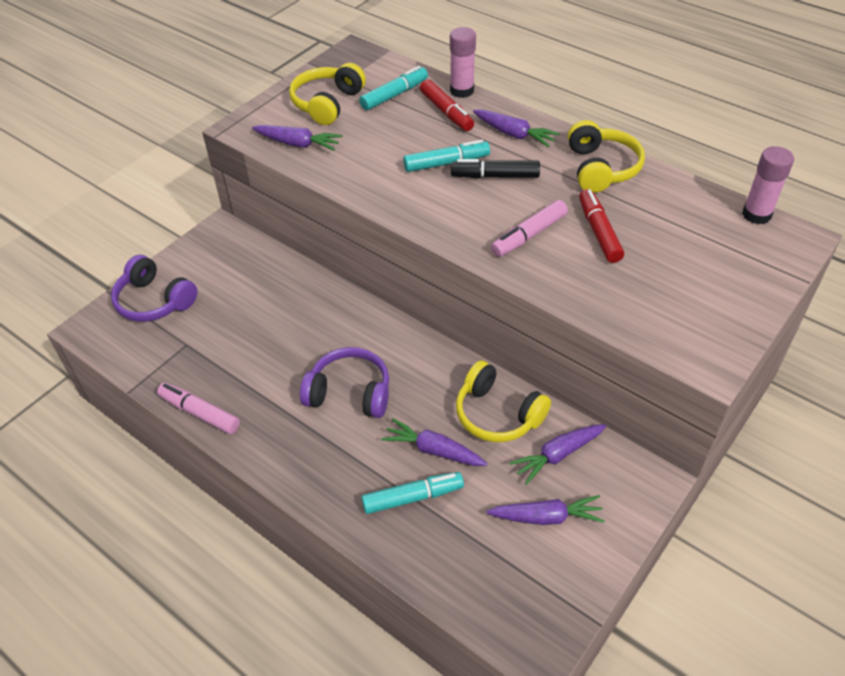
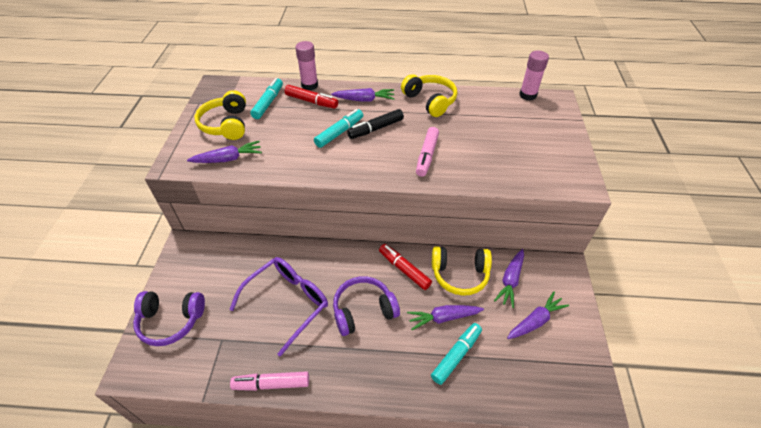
camera: 35 degrees left, 0 degrees up
(276, 342) = (287, 303): none -> purple glasses
(599, 232) = (462, 137): red marker -> red marker (404, 269)

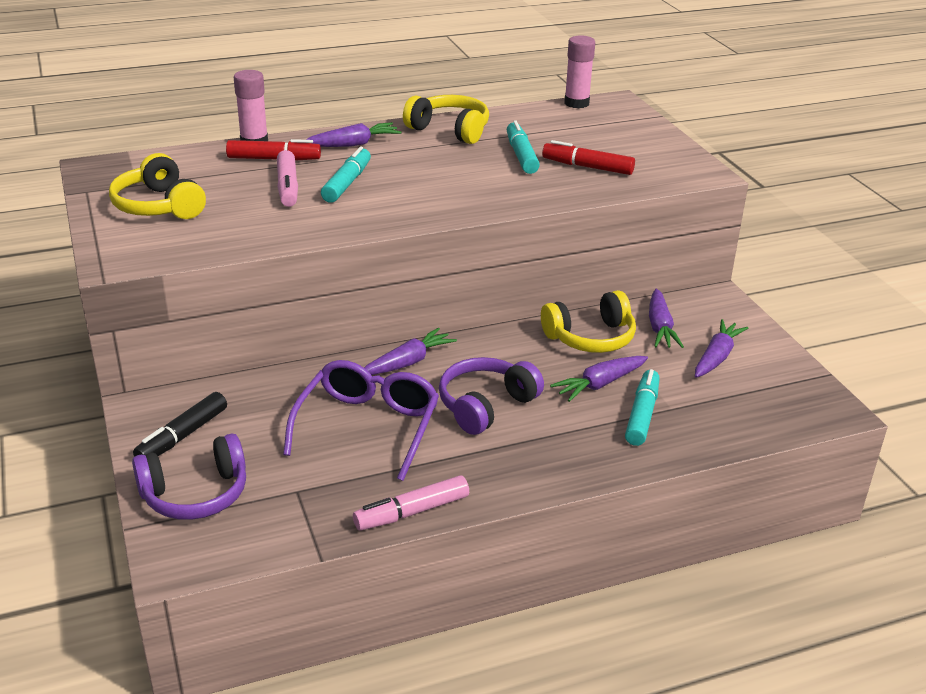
camera: 25 degrees left, 15 degrees down
(228, 159) = (199, 240): purple carrot -> purple carrot (408, 362)
(268, 103) = (205, 172): turquoise marker -> turquoise marker (521, 155)
(375, 129) = (396, 170): black marker -> black marker (182, 436)
(404, 269) = (511, 351): red marker -> red marker (587, 167)
(427, 156) = (491, 183): pink marker -> pink marker (287, 187)

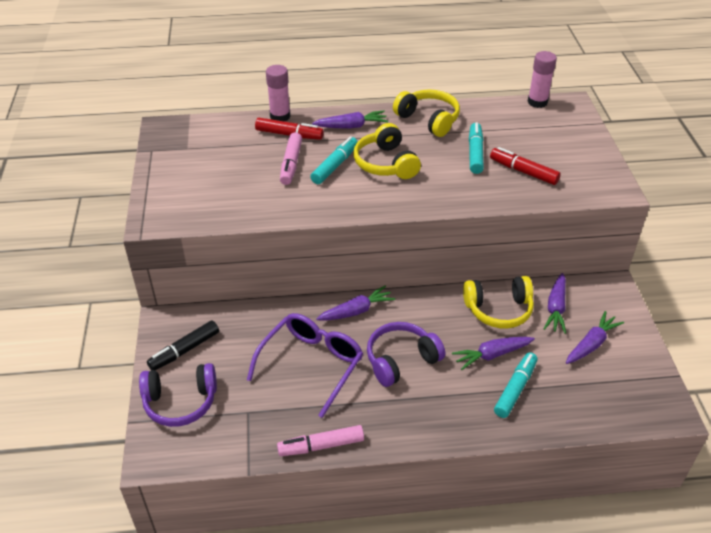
camera: 15 degrees right, 10 degrees up
(159, 206) = (196, 171): yellow headphones -> yellow headphones (386, 163)

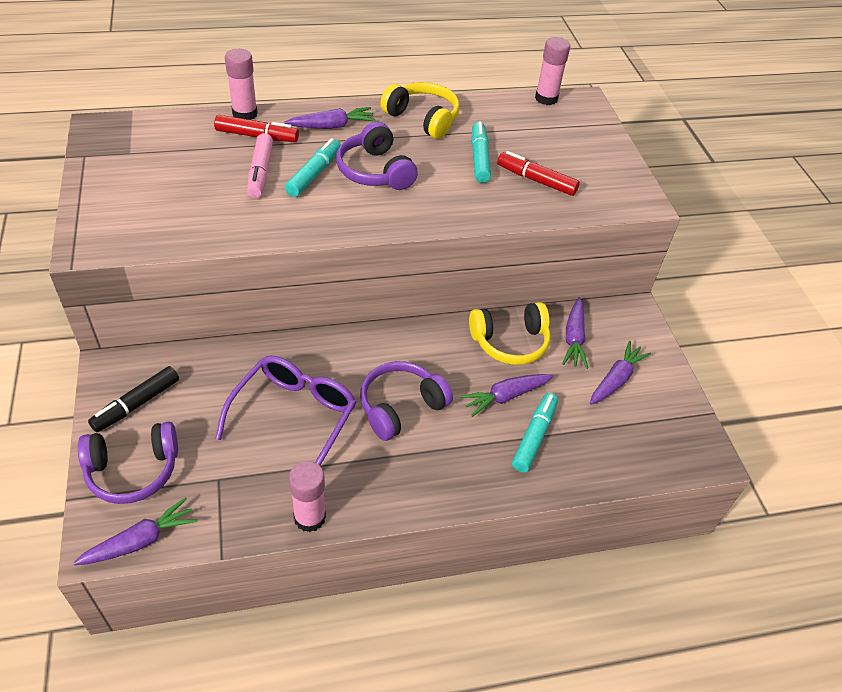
camera: 10 degrees left, 5 degrees up
(321, 446) = (309, 517): pink marker -> pink glue stick
(356, 311) = (345, 348): purple carrot -> purple carrot (140, 541)
(386, 163) = (375, 171): yellow headphones -> purple headphones

